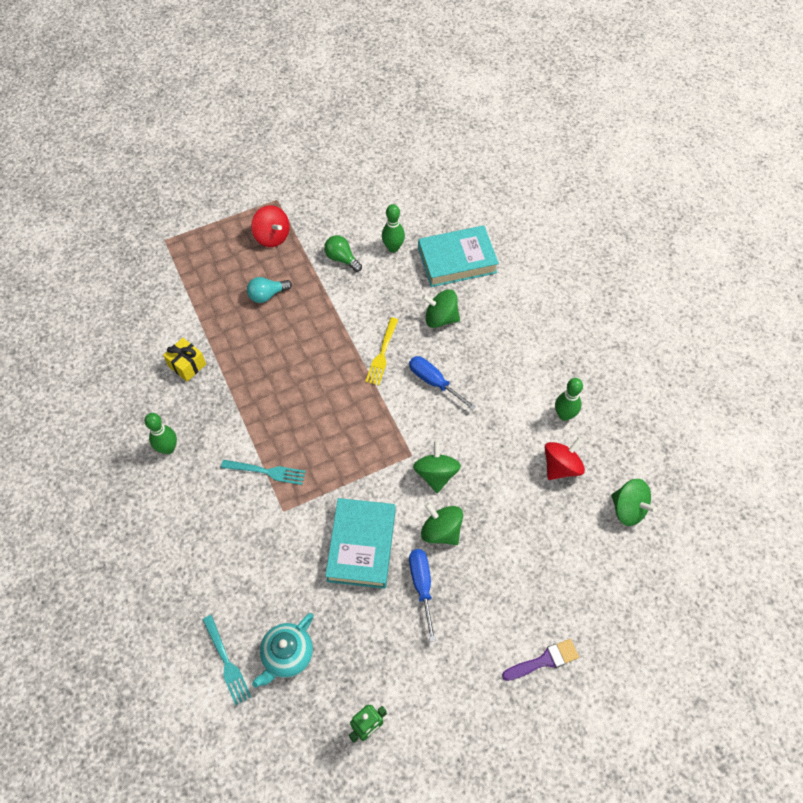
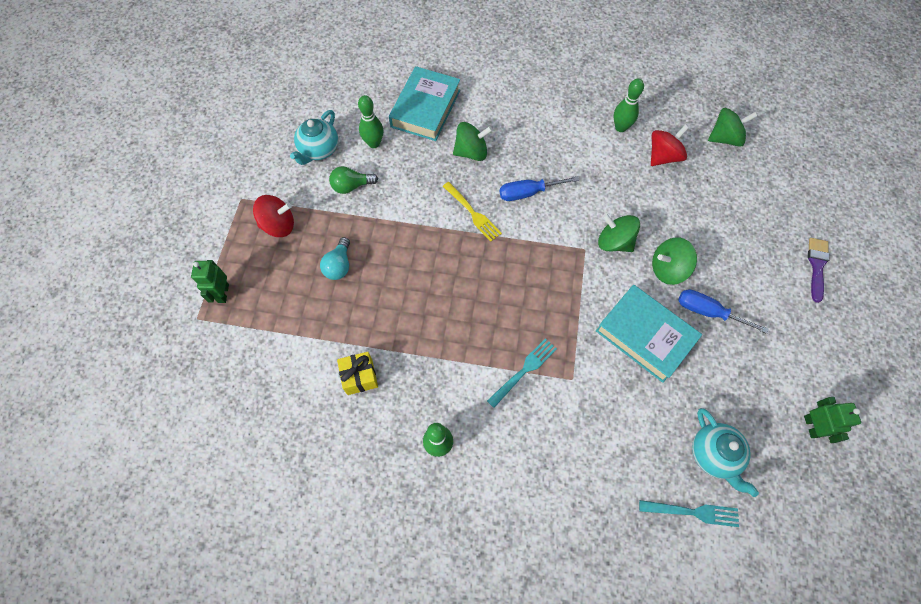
camera: 55 degrees left, 5 degrees up
(194, 241) = (223, 293): none -> green robot
(357, 217) = (319, 150): none -> turquoise teapot
(440, 318) = (471, 152): green spinning top -> green spinning top turned 150 degrees counterclockwise
(561, 466) = (663, 156): red spinning top -> red spinning top turned 60 degrees clockwise

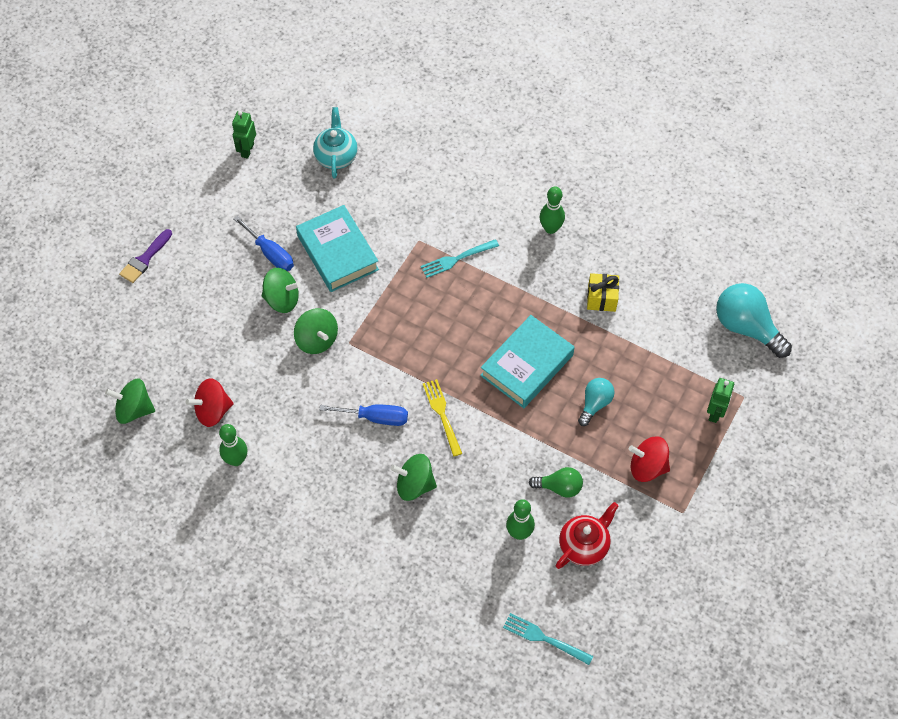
camera: 160 degrees left, 5 degrees down
(200, 395) = (746, 327): none -> turquoise light bulb
(319, 150) = (584, 545): turquoise teapot -> red teapot
(425, 108) = (444, 560): turquoise book -> turquoise book (527, 365)
(692, 512) = (375, 129): turquoise fork -> turquoise fork (544, 638)

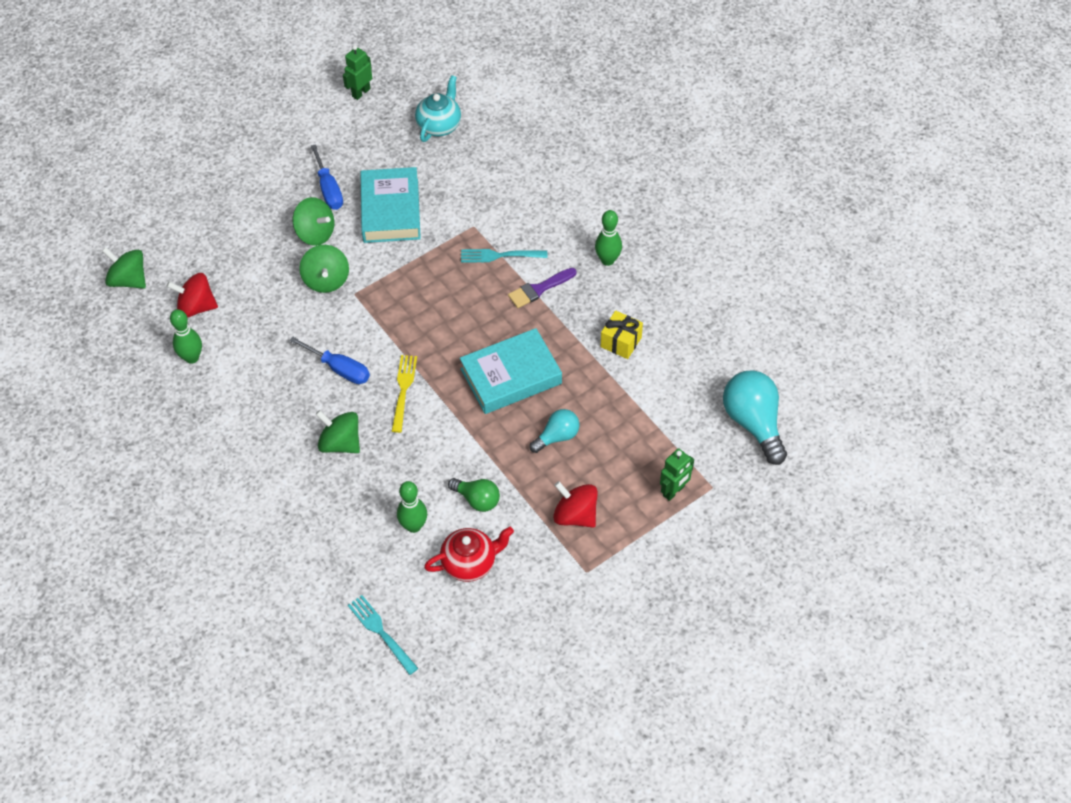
camera: 25 degrees right, 5 degrees down
(145, 259) = (214, 155): purple brush -> purple brush (539, 289)

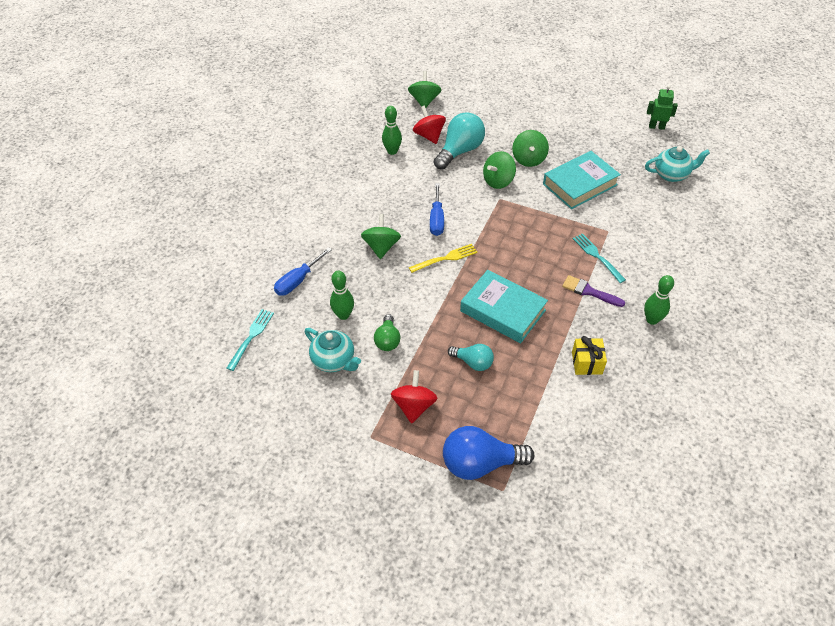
camera: 60 degrees right, 5 degrees down
(329, 189) = (567, 149): blue screwdriver -> blue screwdriver (298, 281)
(470, 563) = (334, 360): red teapot -> turquoise teapot
(674, 491) = (480, 463): green robot -> blue light bulb
(753, 423) = (587, 492): turquoise light bulb -> turquoise light bulb (460, 151)

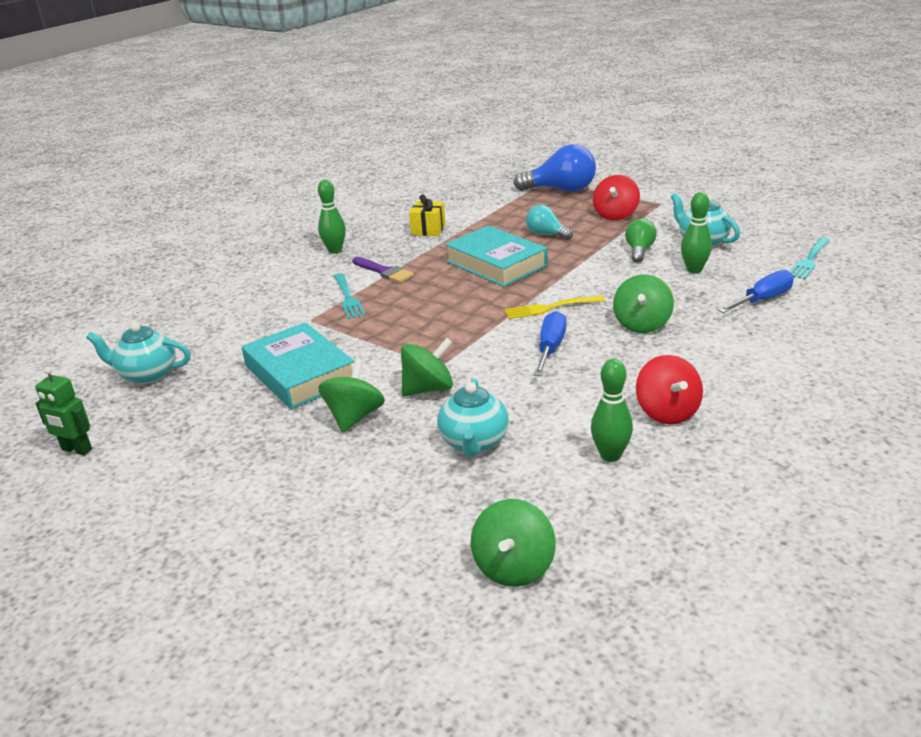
camera: 165 degrees left, 20 degrees down
(429, 136) = (526, 479): red spinning top -> red spinning top (667, 412)
(460, 151) = (474, 442): turquoise light bulb -> turquoise teapot
(580, 184) = (300, 373): turquoise book -> turquoise book turned 75 degrees clockwise

